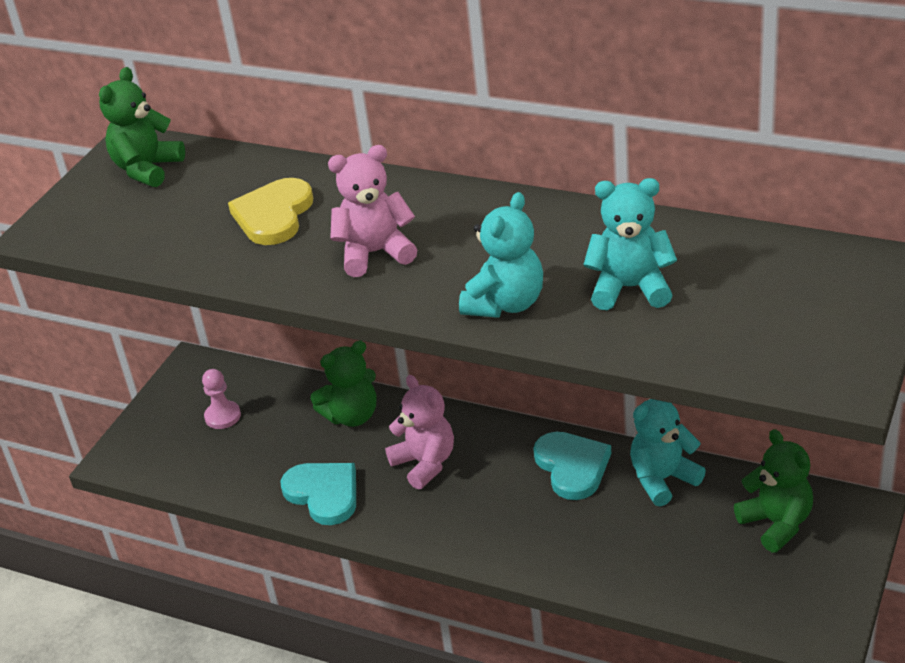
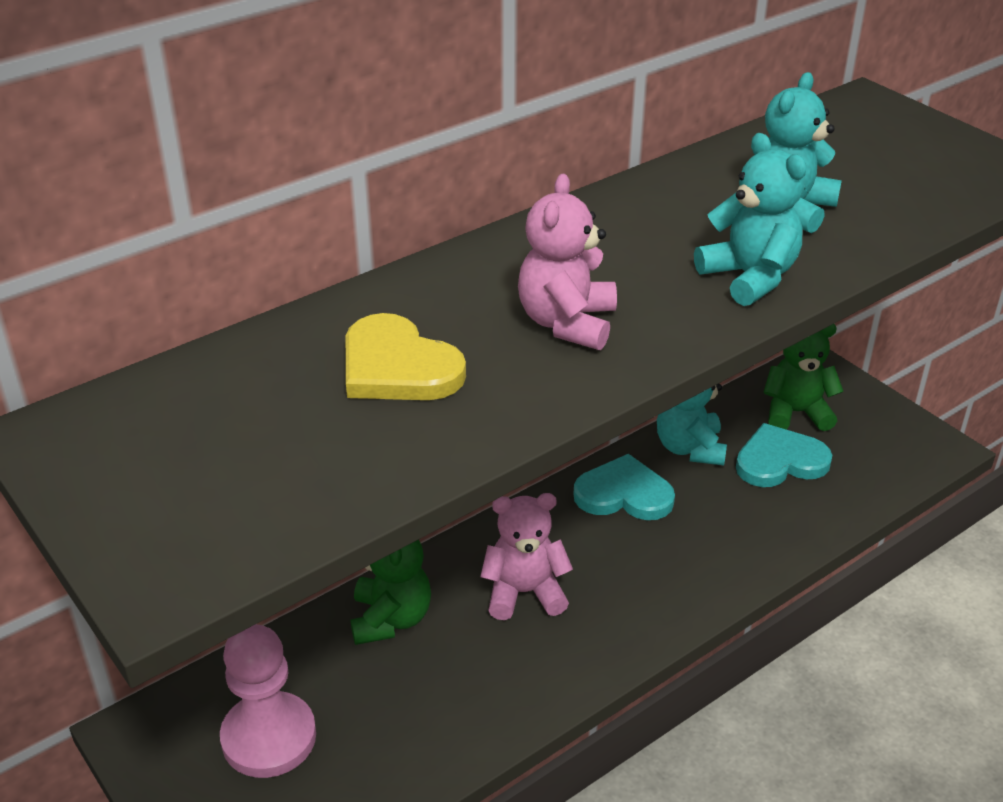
camera: 65 degrees left, 0 degrees up
(147, 169) = (139, 436): green teddy bear -> none
(223, 416) = (269, 737): pink pawn -> pink pawn, size x1.79
(324, 494) = (497, 694): turquoise heart -> turquoise heart (780, 461)

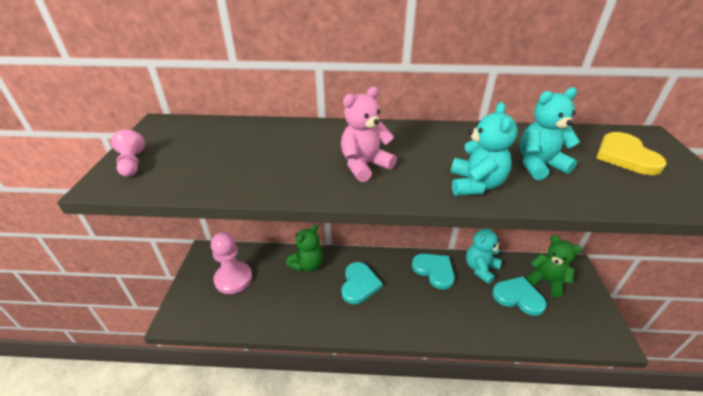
camera: 40 degrees right, 0 degrees up
(148, 529) = (132, 164): none -> pink pawn
(398, 367) = (280, 152): yellow heart -> yellow heart (625, 156)
(524, 592) = (359, 284): pink teddy bear -> turquoise heart

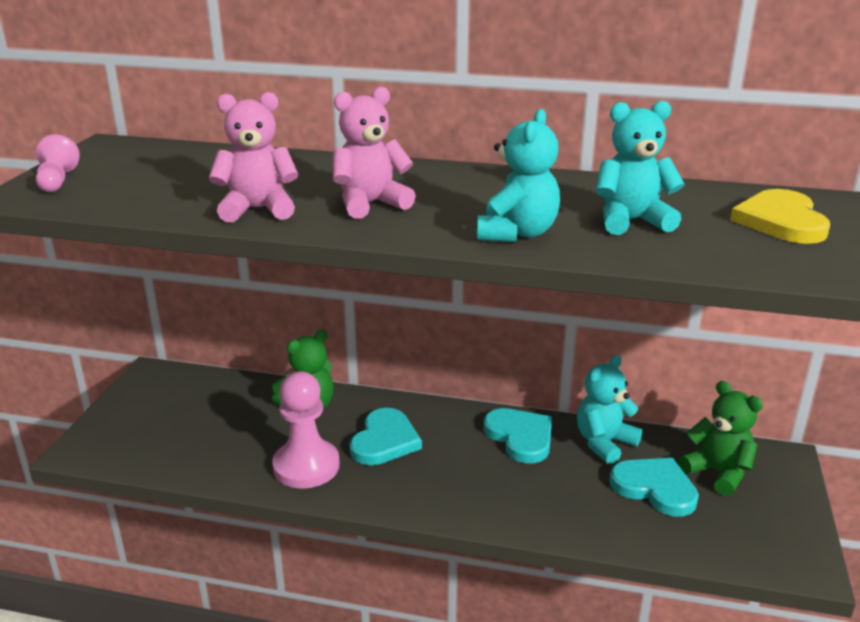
camera: 10 degrees right, 10 degrees down
(233, 279) = (184, 411): pink pawn -> pink pawn (306, 466)
(289, 179) = (258, 209): none -> pink teddy bear

